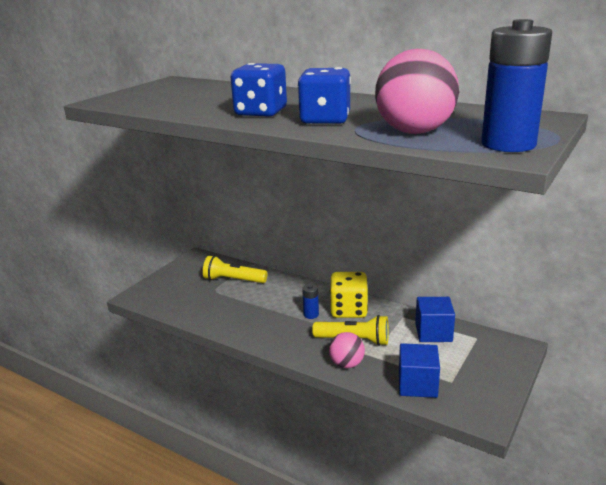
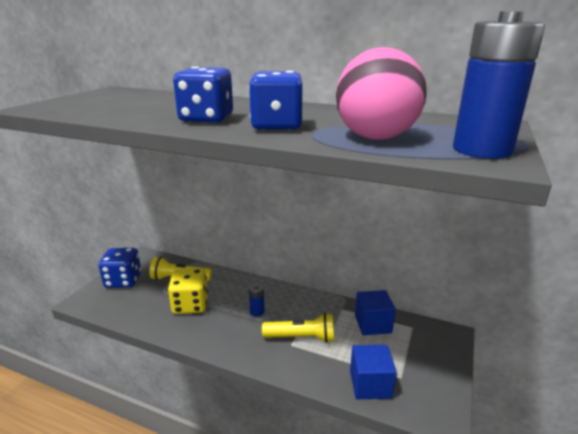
camera: 10 degrees left, 0 degrees up
(176, 279) = (123, 280): none -> blue dice
(346, 364) = (298, 365): pink ball -> none
(349, 310) = (291, 305): yellow dice -> yellow dice (190, 305)

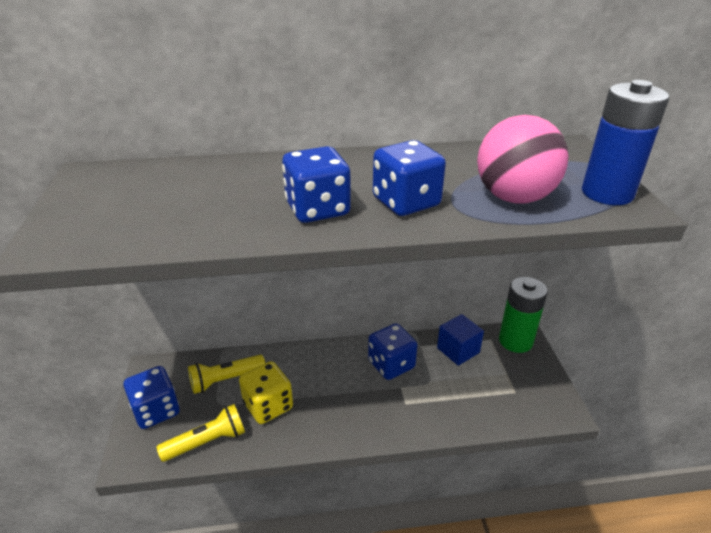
camera: 30 degrees left, 10 degrees up
(257, 312) = (345, 383): blue battery -> none
(301, 337) = (409, 392): yellow flashlight -> yellow flashlight (207, 442)
(304, 313) = (391, 364): none -> blue dice
(370, 384) = (497, 410): blue cube -> none
(437, 337) = (515, 341): none -> green battery

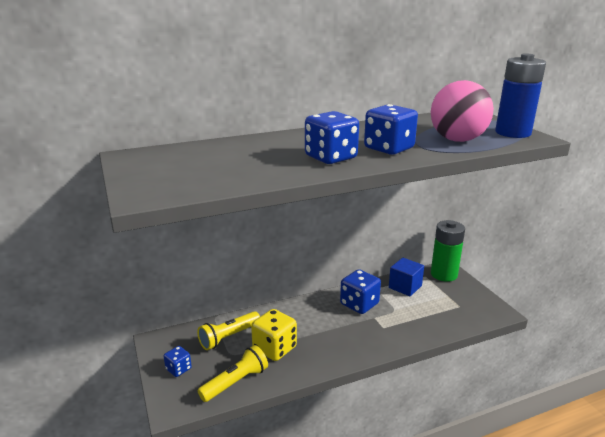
camera: 15 degrees left, 10 degrees down
(156, 410) = (178, 369): blue dice -> blue dice, size x0.56

